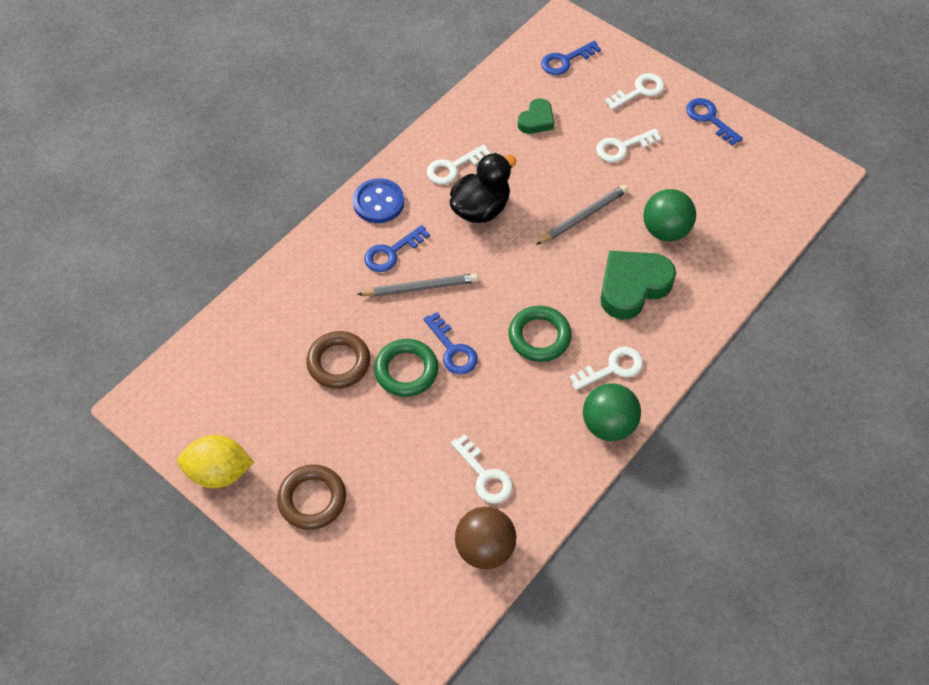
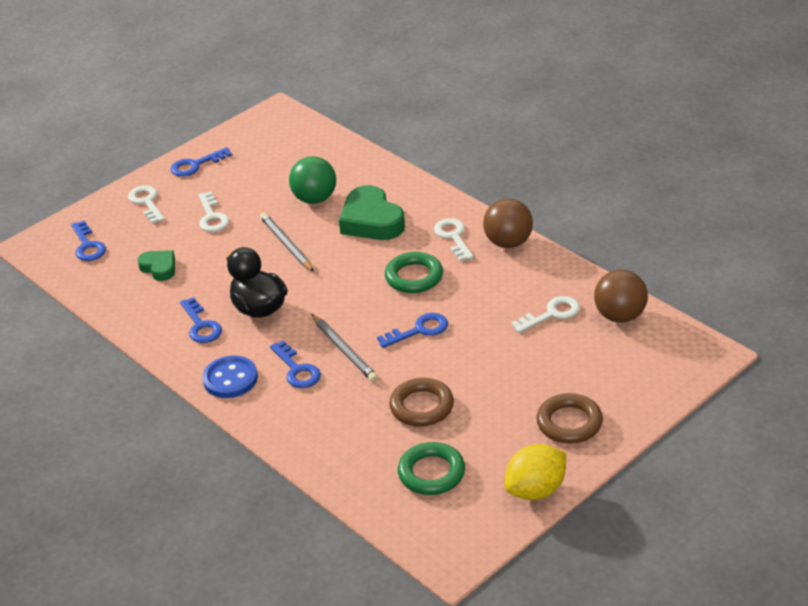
camera: 80 degrees left, 20 degrees down
(219, 472) = (536, 490): yellow lemon -> yellow lemon turned 45 degrees clockwise
(406, 370) = (437, 360): green ring -> green ring (431, 473)
(420, 287) = (344, 350): grey pencil -> grey pencil turned 150 degrees clockwise
(453, 168) = (201, 325): white key -> blue key
(608, 424) = (508, 243): green ball -> brown ball

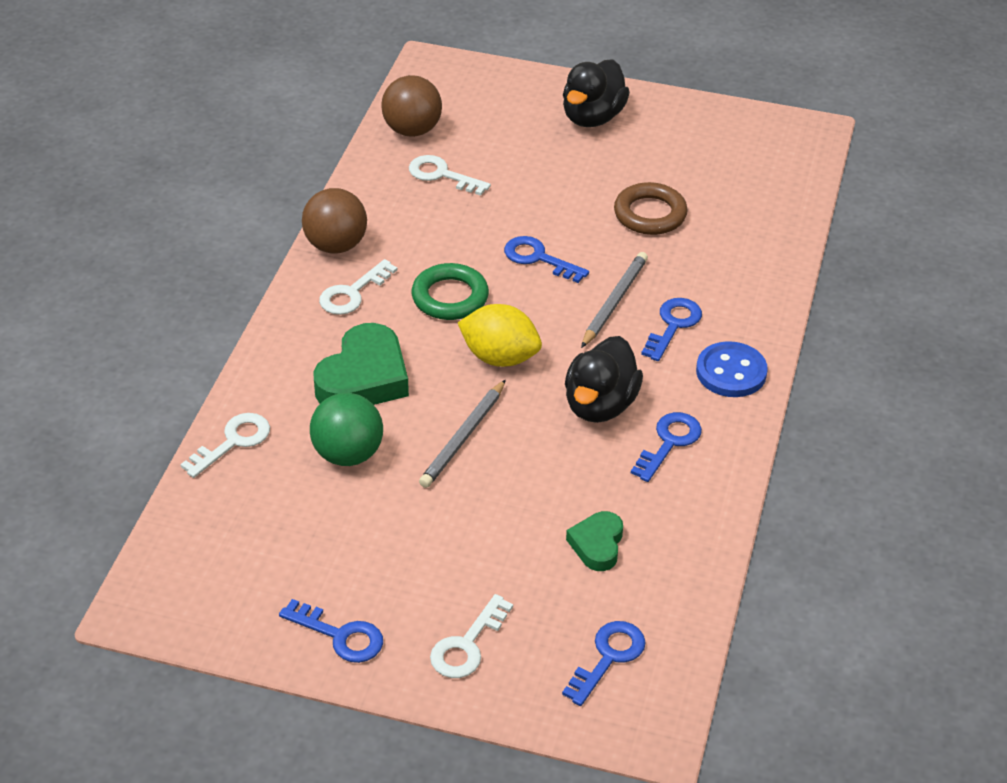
camera: 125 degrees left, 5 degrees up
(212, 217) = (453, 546): white key -> white key (233, 442)
(431, 473) = (729, 176): green ring -> none
(536, 490) = (692, 111): yellow lemon -> yellow lemon (500, 357)
(569, 423) = (592, 117): brown ring -> black duck

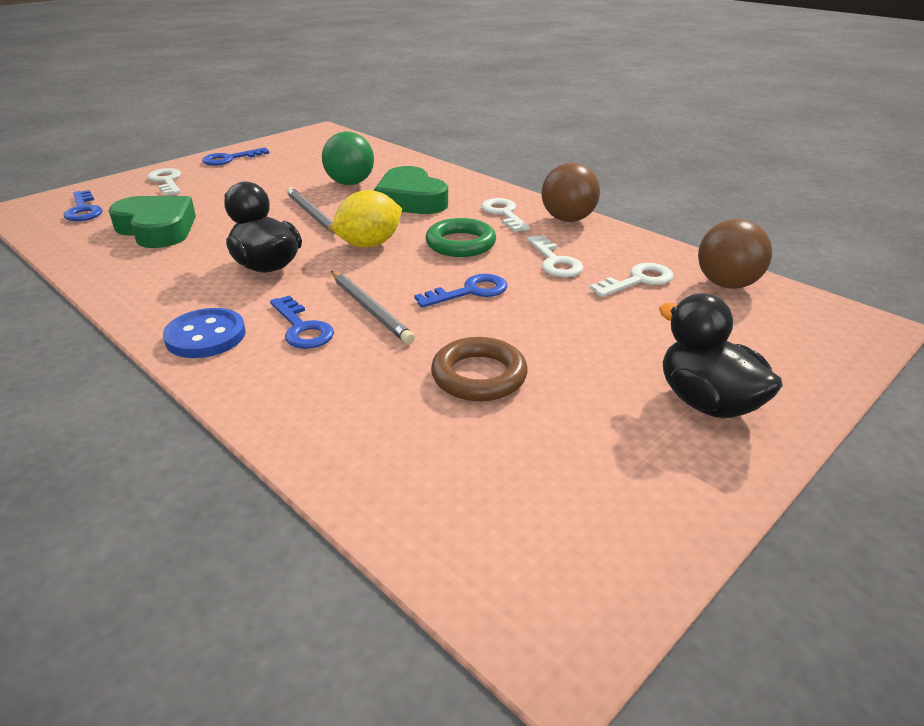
camera: 120 degrees right, 10 degrees down
(233, 442) = (404, 161): white key -> white key (555, 261)
(597, 545) = (157, 229): green heart -> green heart, size x1.77
(669, 442) = (187, 280): blue key -> none

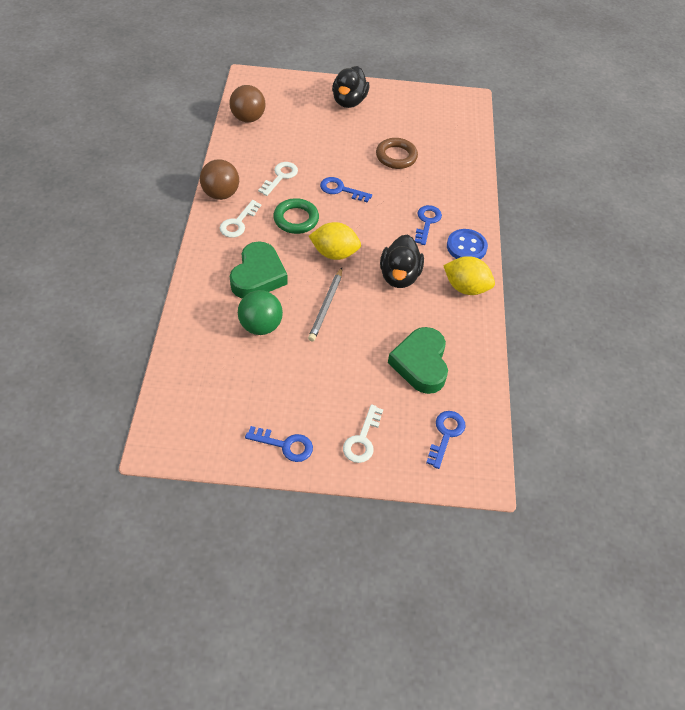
camera: 135 degrees left, 20 degrees up
(161, 299) = (465, 287): none -> yellow lemon
(370, 309) = (390, 212): grey pencil -> none
(638, 280) = (272, 144): white key -> none

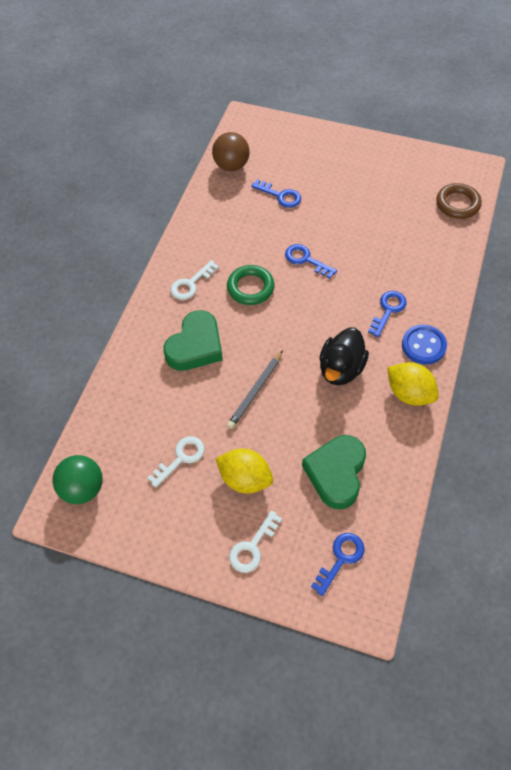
camera: 20 degrees right, 5 degrees up
(221, 194) = (182, 249): brown ball -> none
(260, 326) = (184, 402): green ball -> green ball (83, 488)
(280, 177) = (247, 237): white key -> white key (181, 458)
(285, 445) = (174, 537): blue key -> blue key (280, 196)
(334, 253) = (280, 332): yellow lemon -> yellow lemon (245, 479)
(349, 101) = (342, 157): black duck -> none
(396, 156) = (376, 228): brown ring -> brown ring (457, 204)

